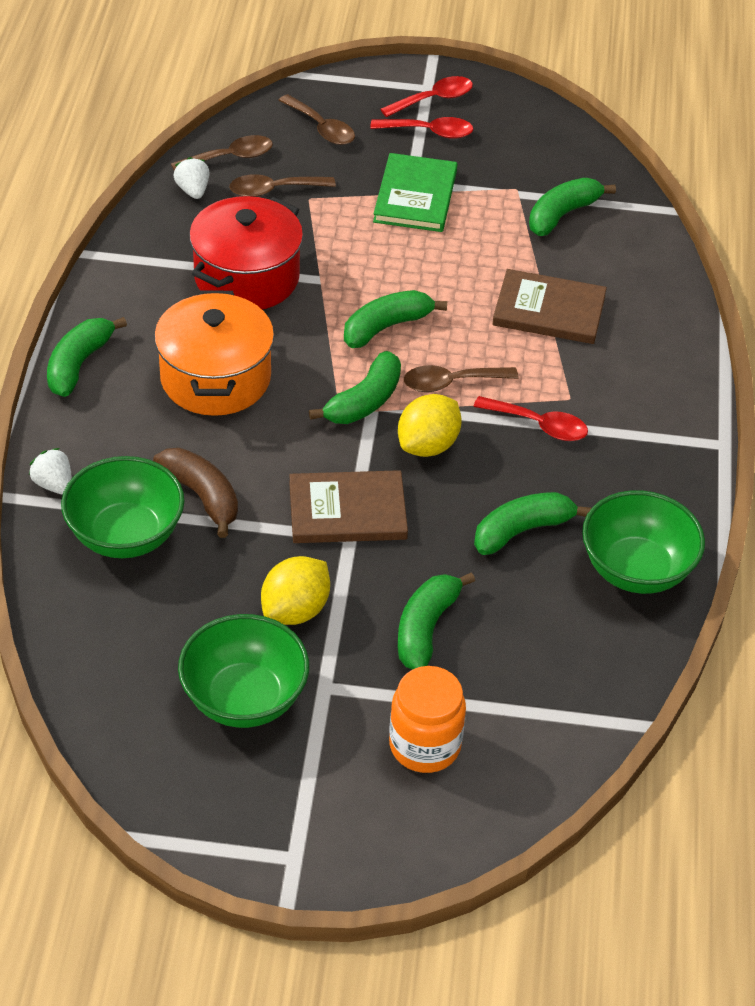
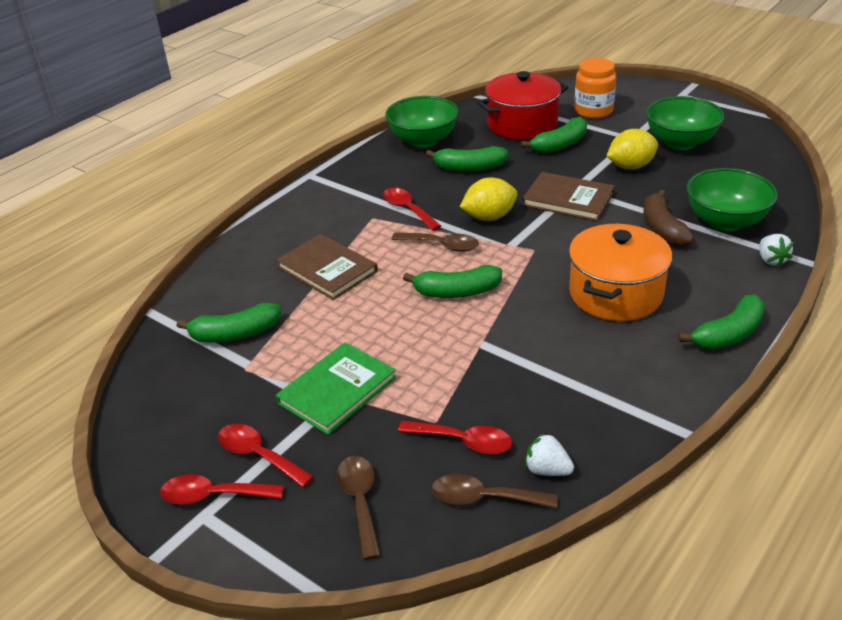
camera: 145 degrees left, 10 degrees down
(193, 190) = (547, 470): white strawberry -> white strawberry turned 105 degrees clockwise
(247, 277) = (544, 363): red pot -> red pot (522, 124)
(274, 190) = (464, 442): brown spoon -> red spoon
(364, 401) = (512, 251): green banana -> none

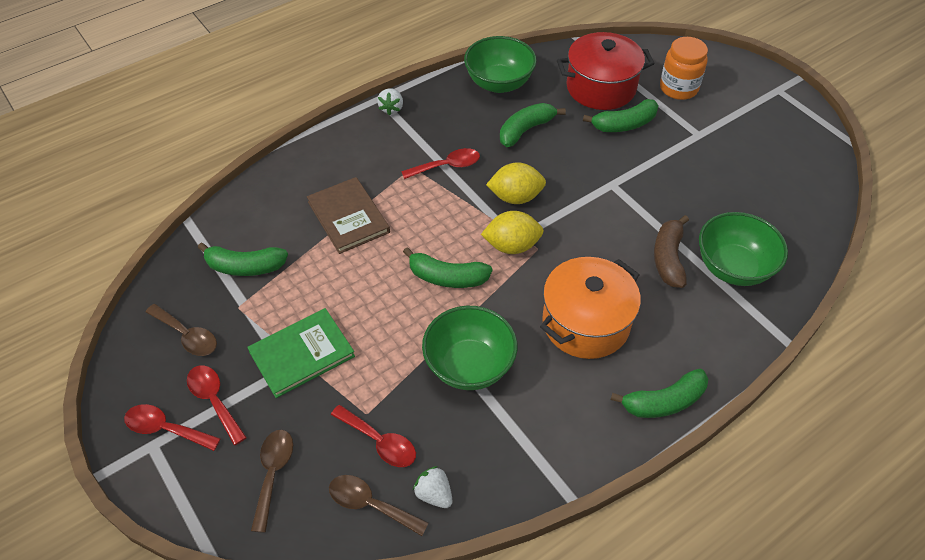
camera: 15 degrees right, 15 degrees up
(407, 209) = (447, 166): red spoon -> red spoon turned 90 degrees clockwise
(442, 245) = (458, 219): brown spoon -> brown spoon (187, 336)
(469, 168) = (525, 130): green banana -> green banana turned 120 degrees clockwise
(568, 199) = (598, 196): brown book -> none
(630, 167) = (678, 172): yellow lemon -> yellow lemon (512, 246)
(680, 142) = (743, 154): green bowl -> green bowl (469, 365)
(771, 260) = (751, 328): white strawberry -> white strawberry (391, 108)

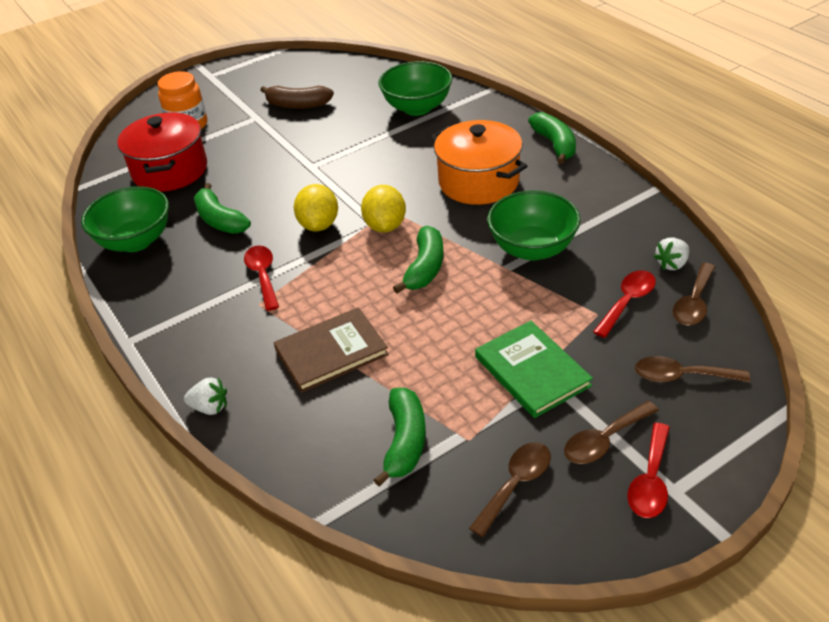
camera: 85 degrees left, 10 degrees down
(214, 400) = (604, 440): red spoon -> brown spoon
(391, 108) = (149, 329): white strawberry -> white strawberry (210, 407)
(624, 124) = (230, 157): green banana -> none
(668, 258) = (406, 138): brown banana -> brown banana (298, 105)

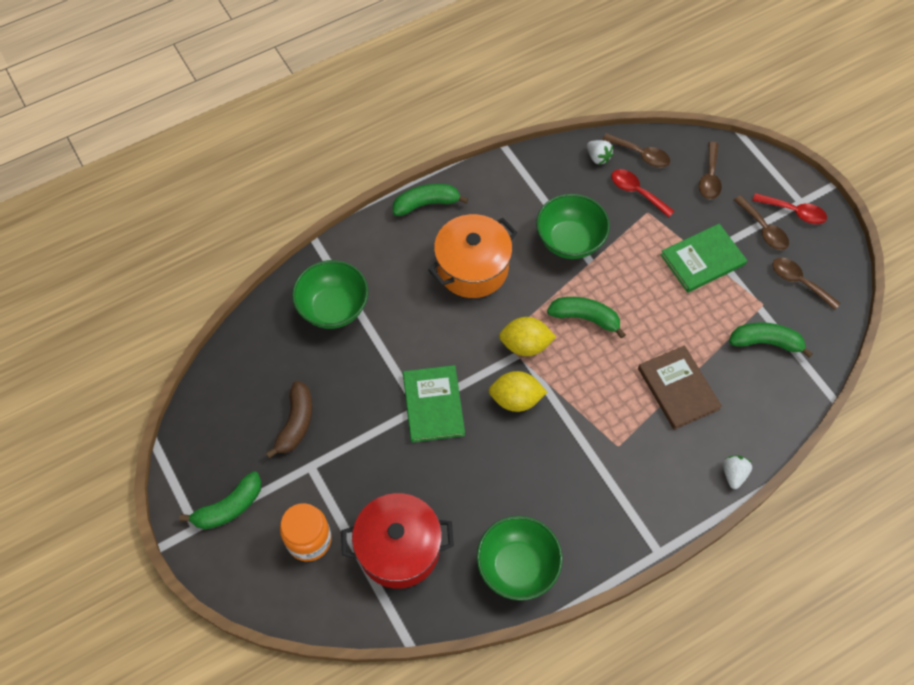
camera: 90 degrees left, 20 degrees up
(220, 220) = (495, 488): green banana -> green banana (229, 507)
(263, 276) = (582, 444): red spoon -> none
(313, 174) = (433, 405): none -> green book

